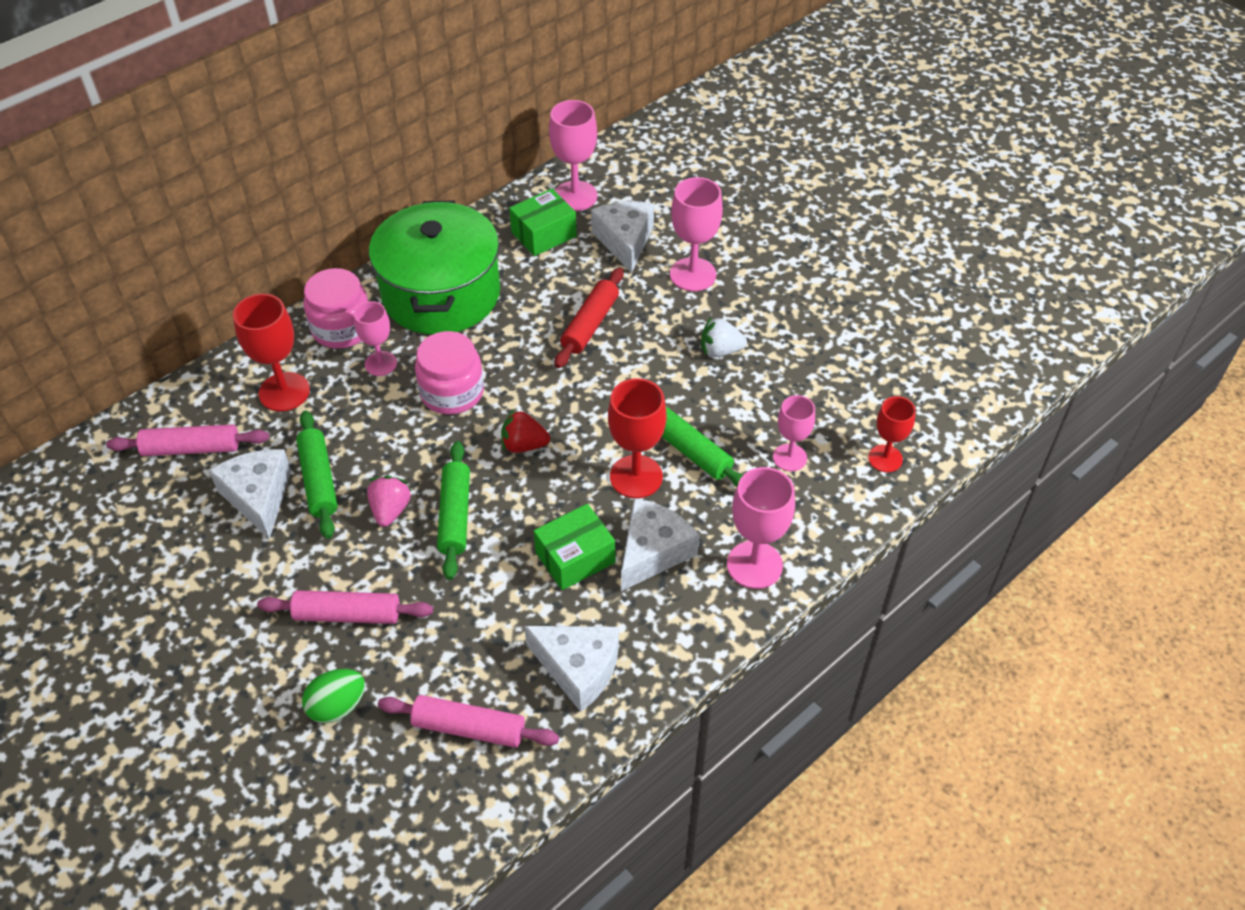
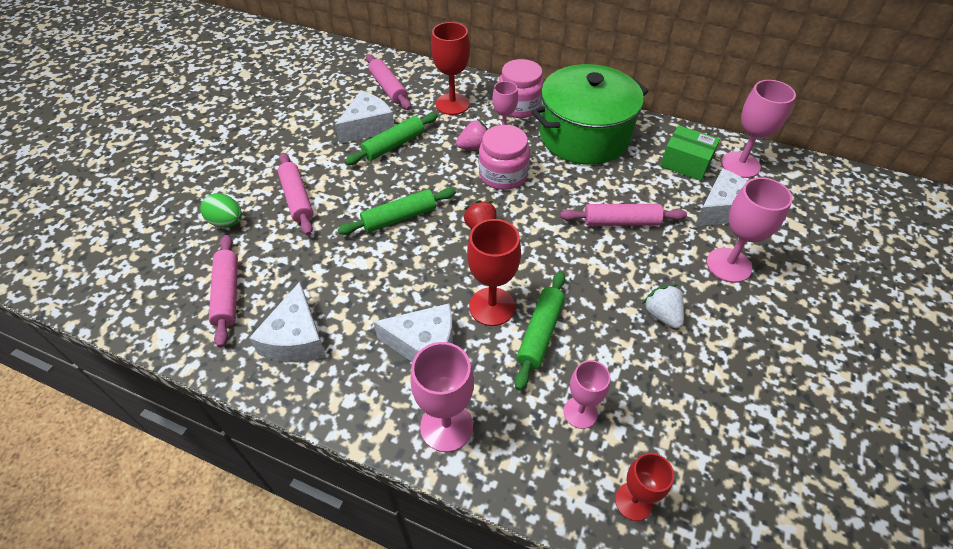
camera: 65 degrees right, 0 degrees up
(390, 510) = (387, 185): pink strawberry -> pink strawberry (474, 147)
(575, 557) = (395, 298): green box -> none
(590, 325) = (621, 222): red rolling pin -> pink rolling pin

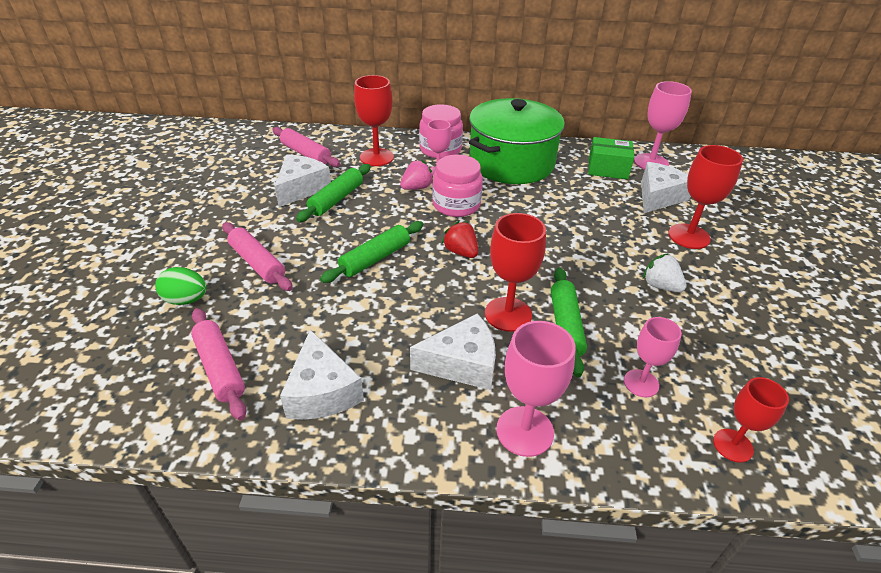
camera: 20 degrees left, 10 degrees down
(621, 222) = (582, 222): pink rolling pin -> none
(728, 265) = (689, 236): pink goblet -> red goblet

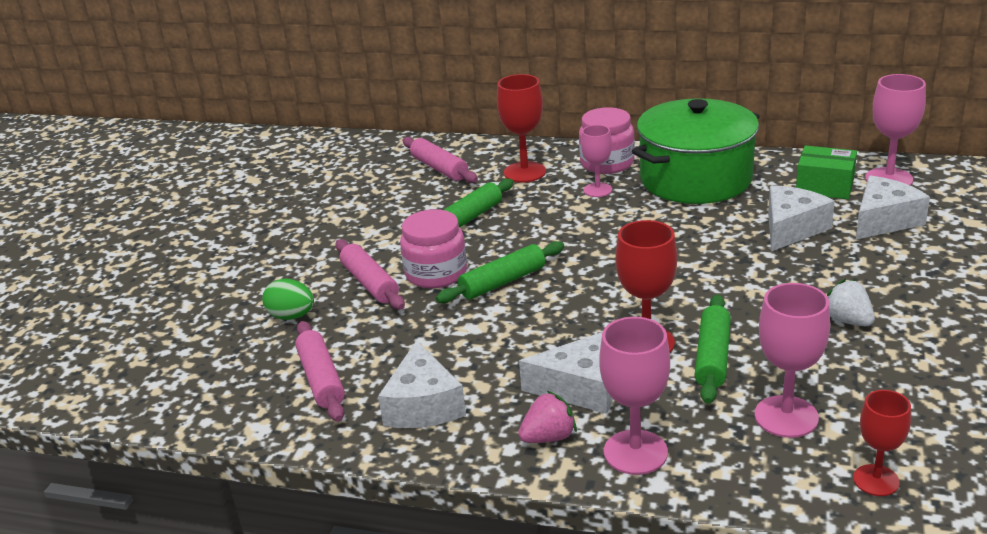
camera: 15 degrees right, 10 degrees down
(301, 188) = (429, 206): white cheese -> white cheese (791, 229)
(417, 187) = (567, 207): pink strawberry -> pink strawberry (548, 437)
(456, 205) = (612, 226): pink jar -> pink jar (436, 273)
(461, 252) = (606, 278): red strawberry -> none
(641, 383) = (786, 417): pink goblet -> pink goblet, size x1.54
(689, 236) = (908, 267): red goblet -> none

